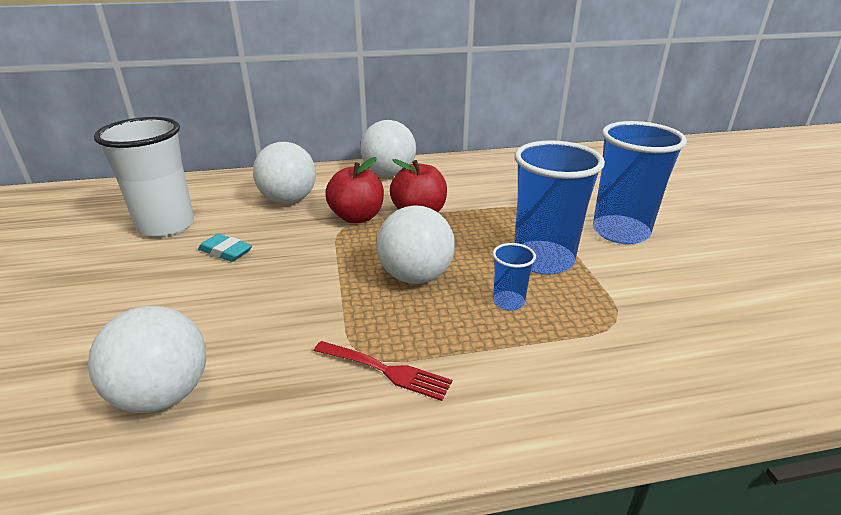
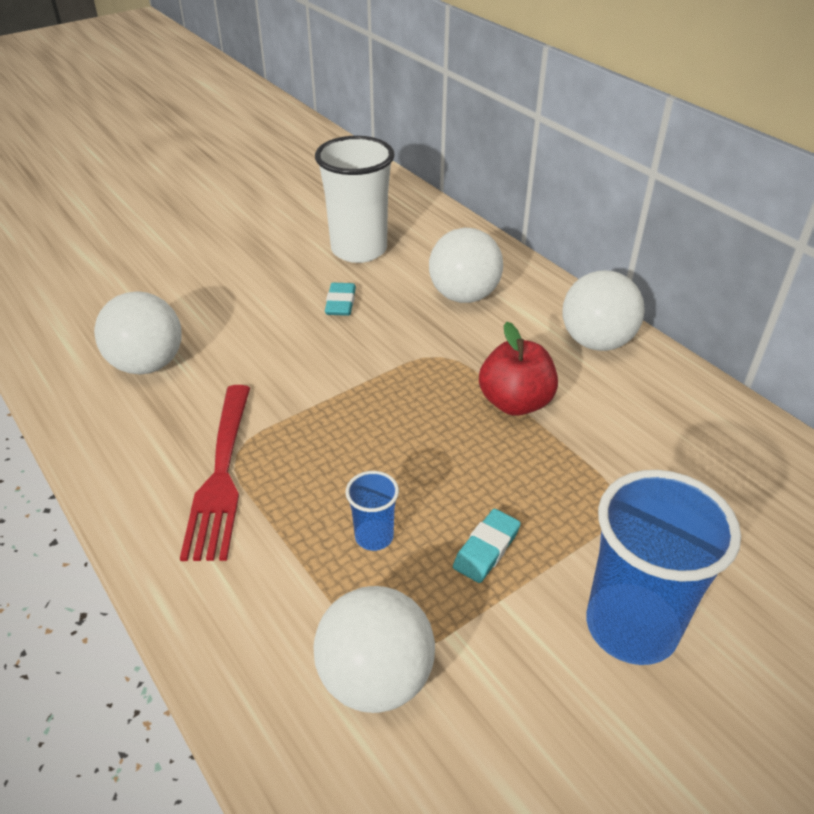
camera: 65 degrees right, 10 degrees up
(357, 217) = (467, 357): red apple -> none
(386, 370) = (221, 475): red fork -> red fork, size x1.62
(415, 276) = (378, 445): white ball -> white ball (376, 678)
(543, 260) = (486, 549): blue cup -> turquoise eraser

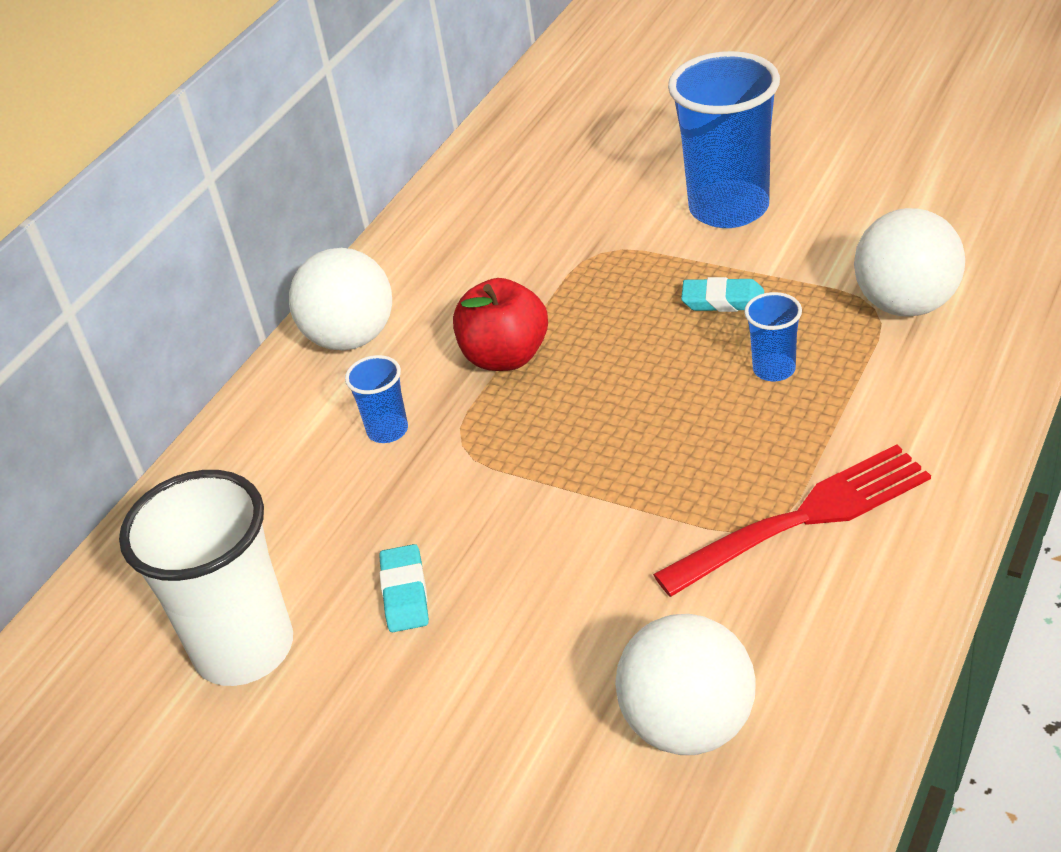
camera: 110 degrees left, 0 degrees up
(340, 303) = (405, 593): turquoise eraser -> turquoise eraser turned 75 degrees counterclockwise
(464, 296) = (314, 479): white ball -> none
(482, 332) = (387, 430): none -> blue cup

